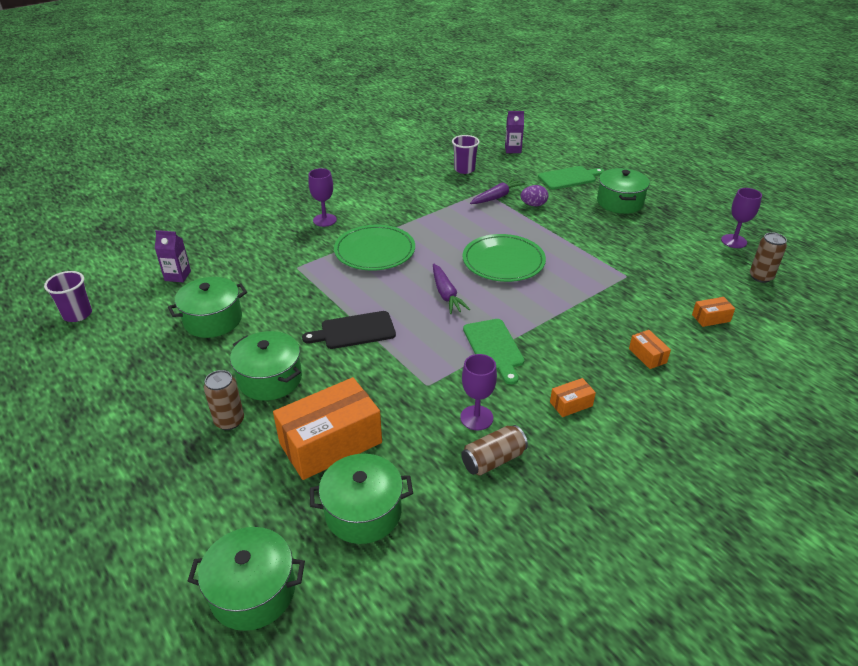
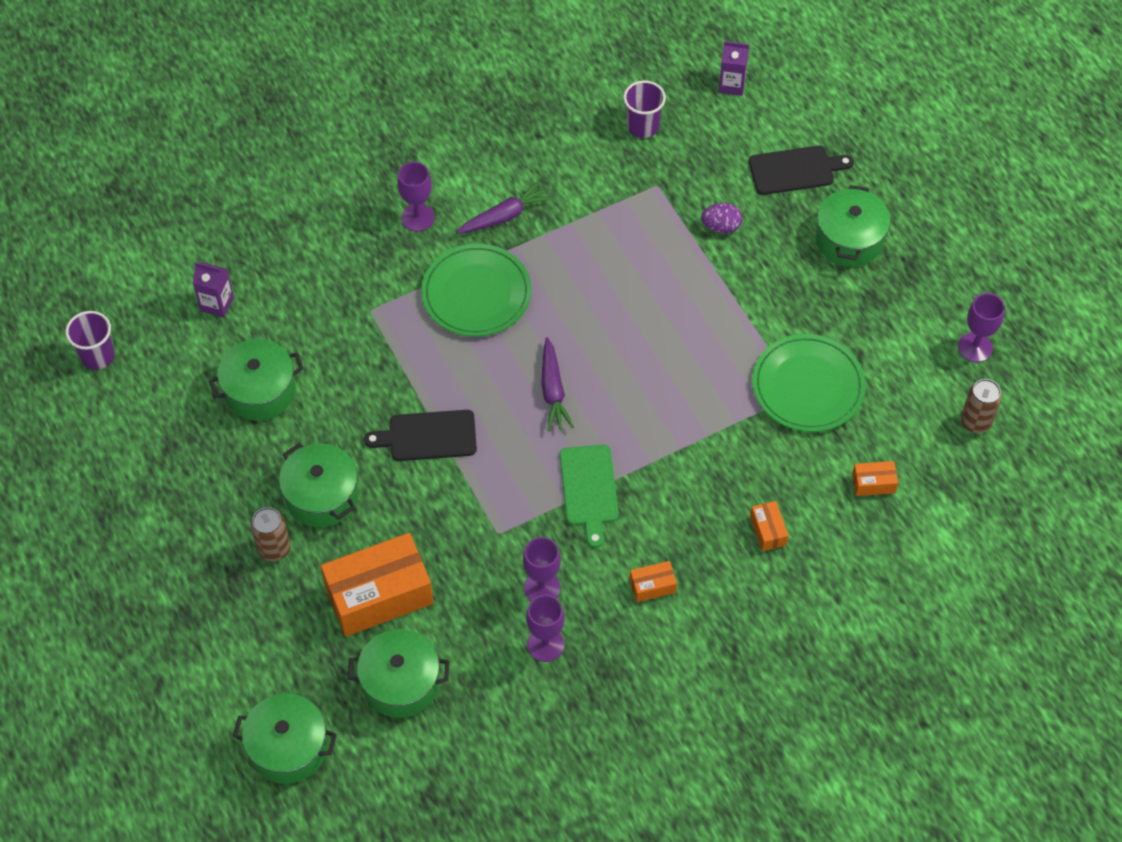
camera: 10 degrees right, 20 degrees up
(493, 460) = (545, 644): brown can -> purple goblet
(497, 197) = (673, 201): purple carrot -> purple carrot (504, 216)
(503, 261) = (643, 340): green plate -> green plate (808, 386)
(569, 178) = (795, 170): green cutting board -> black cutting board

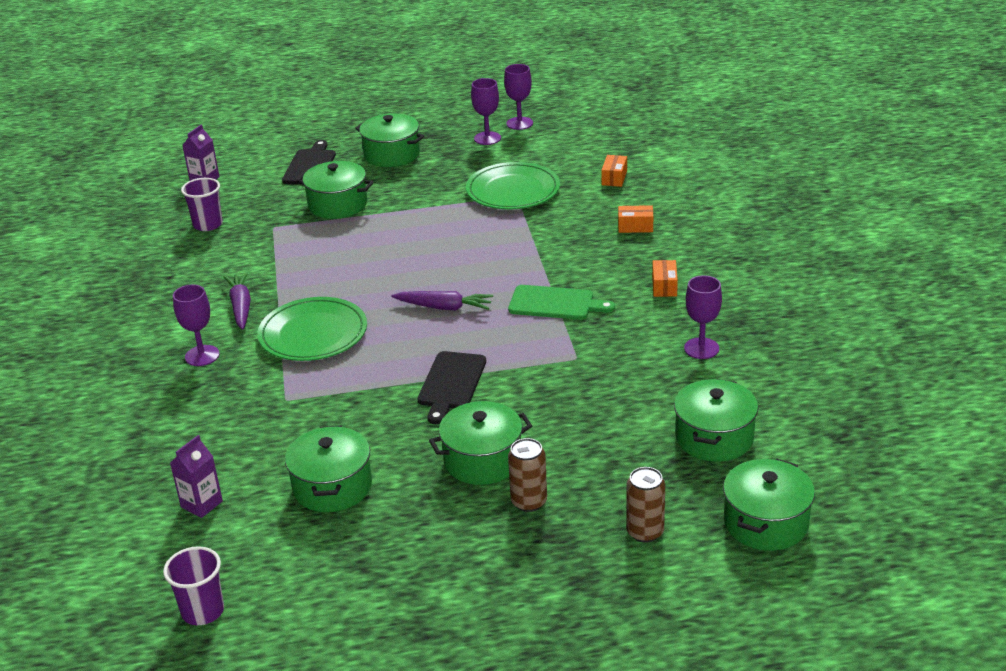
camera: 70 degrees left, 25 degrees down
(379, 595) = (613, 438): orange box -> none
(542, 588) = (643, 342): purple goblet -> purple goblet (487, 138)
(721, 227) = (338, 204): purple egg -> green pot
(975, 422) = (582, 133): brown can -> brown can (645, 532)

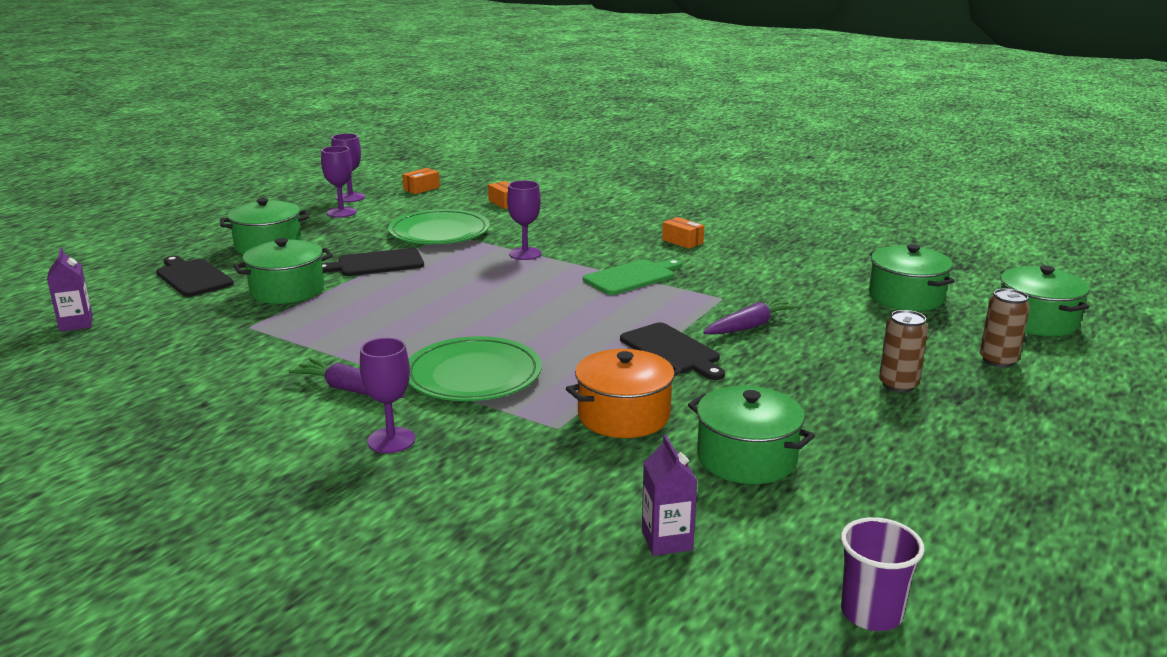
camera: 50 degrees left, 10 degrees down
(208, 225) = (161, 351): purple cup -> none
(331, 414) = (623, 416): none -> orange pot
(423, 204) = (376, 264): none -> black cutting board
(444, 307) = (551, 312): purple carrot -> purple carrot (749, 326)
(483, 460) = (809, 380): green pot -> none
(635, 227) = (585, 221): orange box -> orange box (421, 188)
(701, 348) = (785, 260): purple goblet -> purple goblet (525, 254)

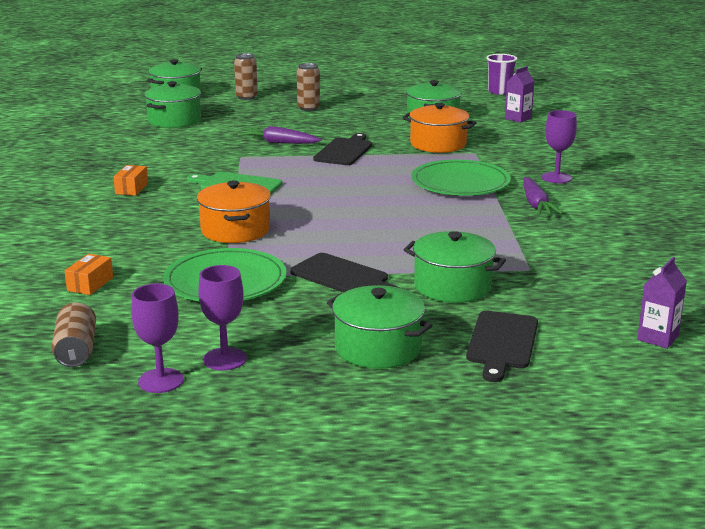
camera: 125 degrees left, 0 degrees up
(421, 188) = (76, 350): orange box -> brown can
(525, 254) = (235, 230): purple goblet -> orange pot

